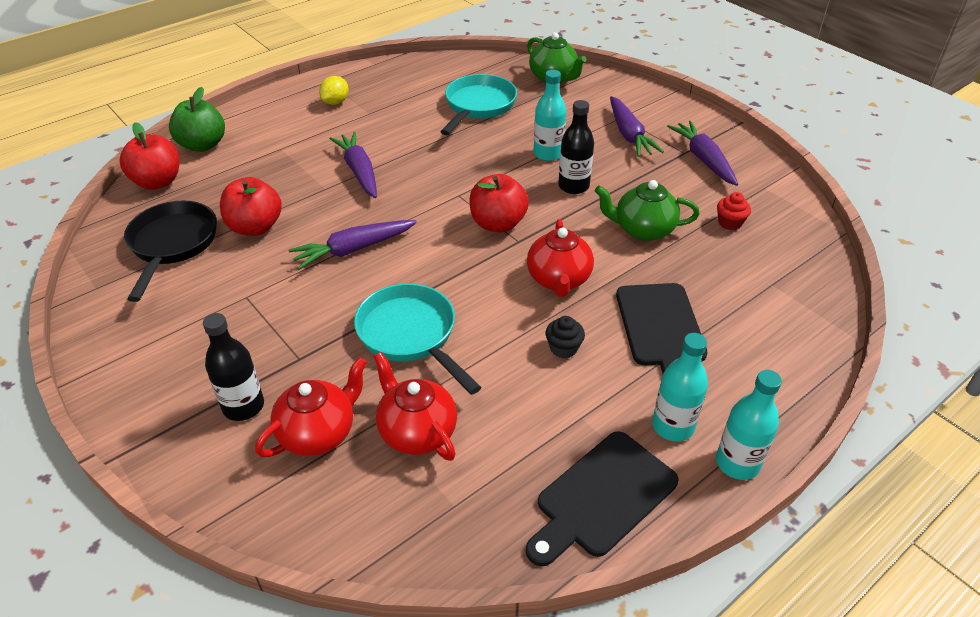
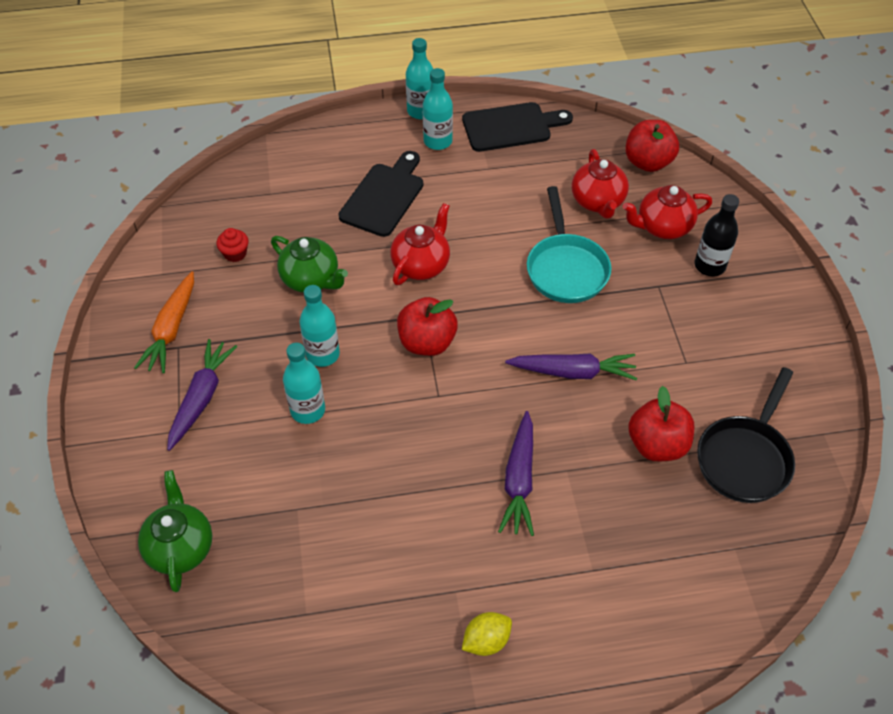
camera: 150 degrees left, 10 degrees up
(158, 182) = (752, 574): red apple -> red apple (648, 162)
(202, 145) = (687, 626): green apple -> none
(478, 106) = (316, 534): turquoise pan -> none
(563, 348) = (463, 213): black cupcake -> none
(573, 186) = (323, 354): black bottle -> turquoise bottle
(703, 159) = (172, 329): purple carrot -> orange carrot

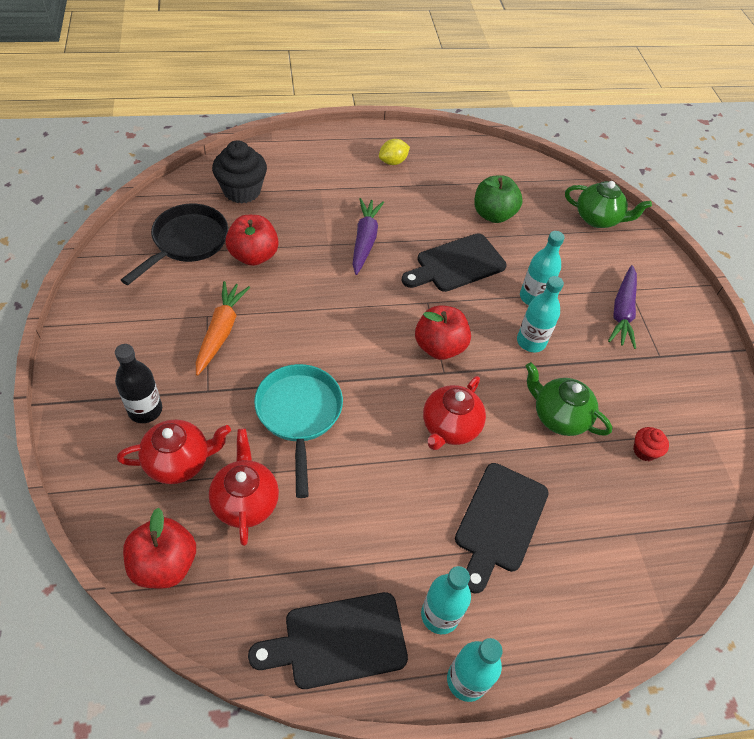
camera: 175 degrees right, 0 degrees up
(172, 329) = (672, 372): orange carrot -> orange carrot (221, 331)
(180, 547) = (598, 219): green teapot -> green teapot turned 60 degrees counterclockwise
(337, 541) = (493, 215): none -> green apple
(398, 451) = (457, 264): none -> black cutting board
(573, 372) = (310, 314): purple carrot -> none
(703, 554) = (242, 191): none -> black cupcake

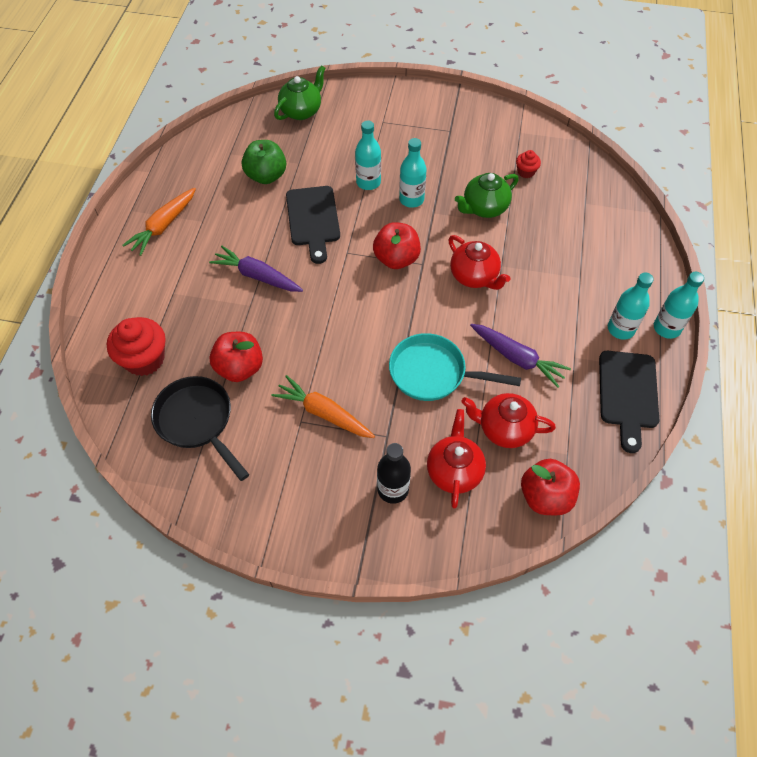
camera: 65 degrees left, 5 degrees up
(242, 191) = (144, 359): black cupcake -> red cupcake
(393, 162) = (164, 226): yellow lemon -> orange carrot
(499, 521) = (559, 272): black cutting board -> none
(622, 312) = (402, 135): purple carrot -> purple carrot (517, 358)

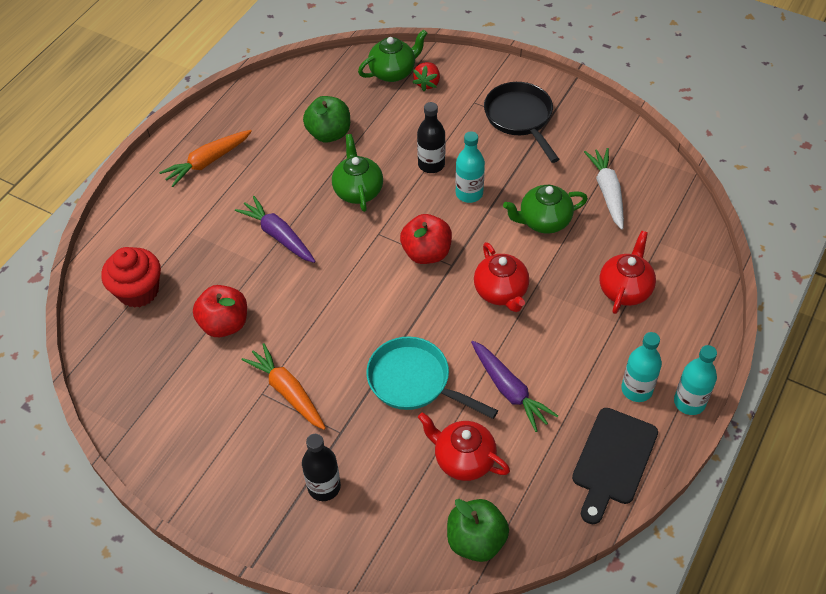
camera: 20 degrees right, 5 degrees down
(198, 421) = (164, 366): black pan -> black pan (520, 118)
(313, 219) = (358, 190): black cutting board -> green teapot
(335, 114) = (427, 83): none -> red strawberry
(368, 182) = (431, 164): turquoise bottle -> black bottle
(454, 471) = (393, 486): red teapot -> red teapot (625, 289)
(526, 172) = (607, 192): red cupcake -> white carrot
(545, 497) = (476, 540): red apple -> green apple

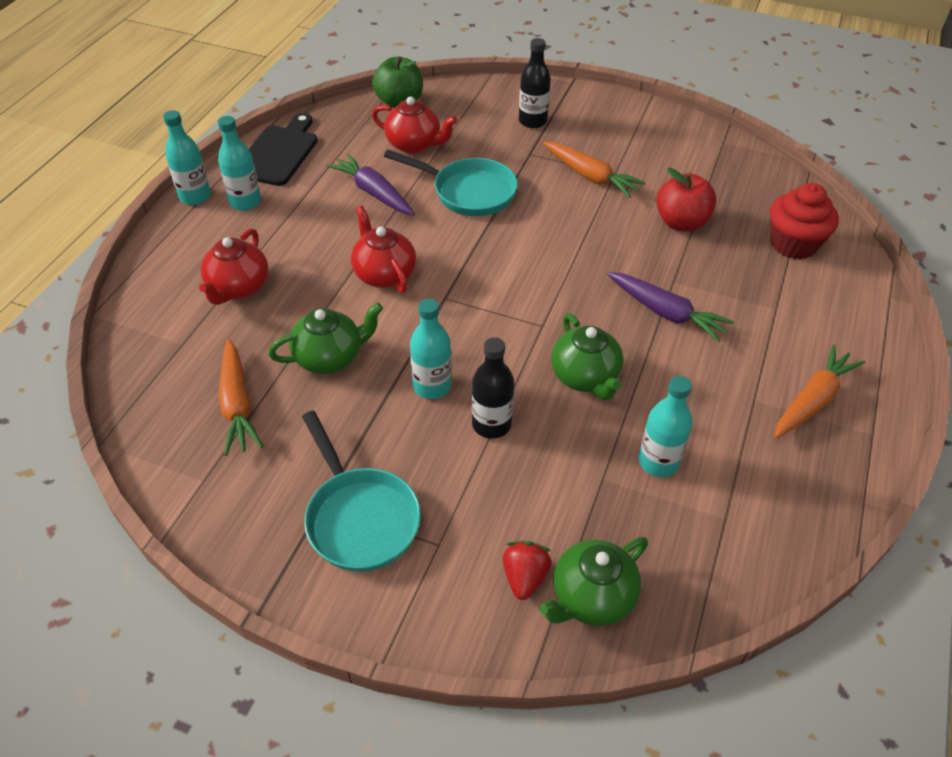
camera: 170 degrees right, 5 degrees down
(329, 133) = (658, 462): green apple -> turquoise bottle
(426, 253) = (477, 308): red apple -> none
(520, 118) = (359, 518): black pan -> turquoise pan
(607, 192) = (237, 404): white carrot -> orange carrot

